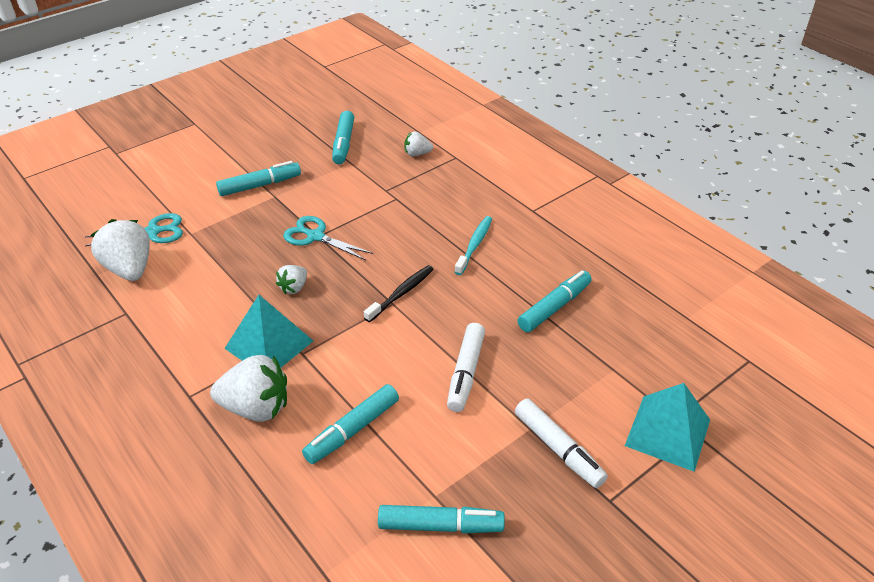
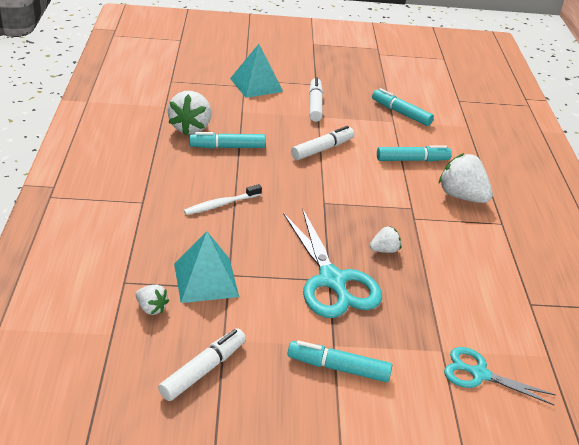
camera: 145 degrees left, 5 degrees down
(129, 269) = (515, 344): white strawberry -> white strawberry (190, 128)
(269, 344) = (430, 224): turquoise pyramid -> turquoise pyramid (205, 280)
(315, 236) = (332, 280): turquoise scissors -> turquoise scissors, size x1.67
(343, 143) = (203, 370): turquoise marker -> white marker
(401, 293) = (311, 204): black toothbrush -> none
(474, 245) = (221, 204): turquoise toothbrush -> white toothbrush

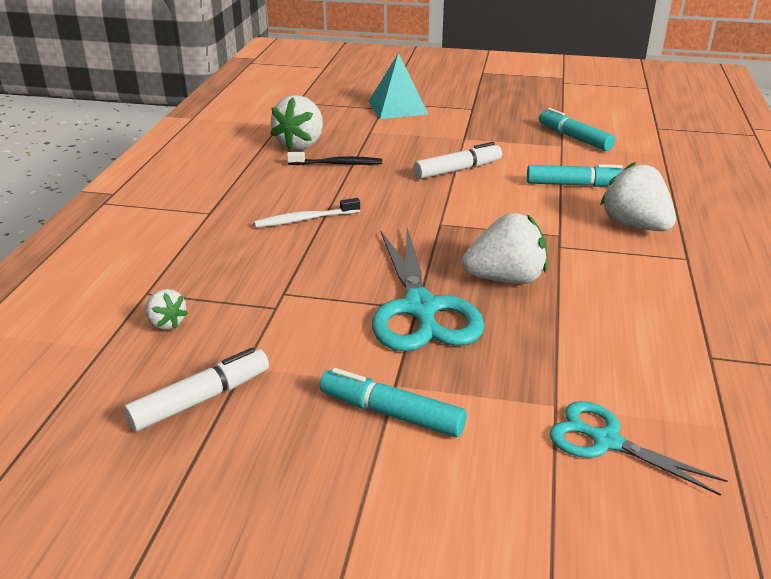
camera: 15 degrees right, 5 degrees down
(205, 280) = (250, 297): turquoise pyramid -> none
(227, 147) = (337, 164): turquoise marker -> black toothbrush
(315, 105) = (464, 127): white marker -> none
(384, 250) = (506, 279): white strawberry -> white strawberry, size x1.91

